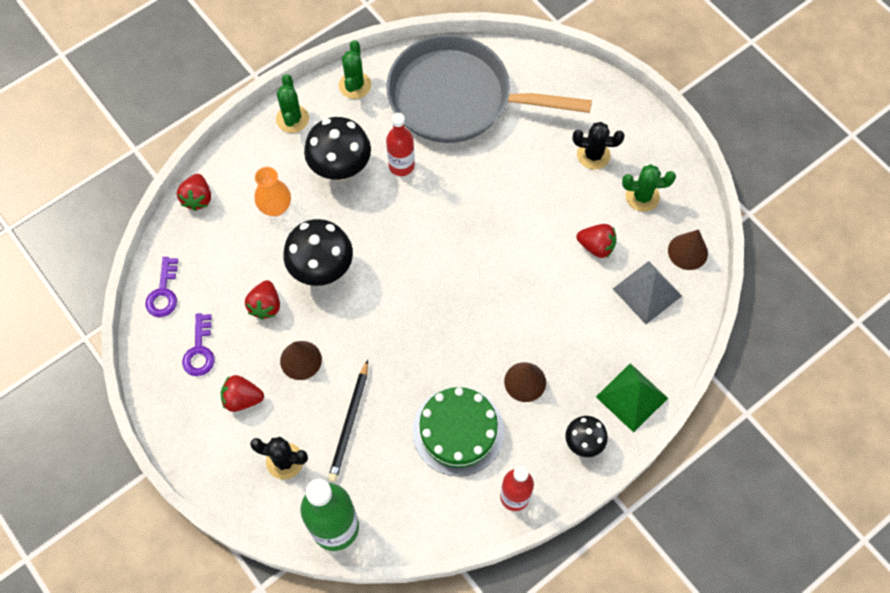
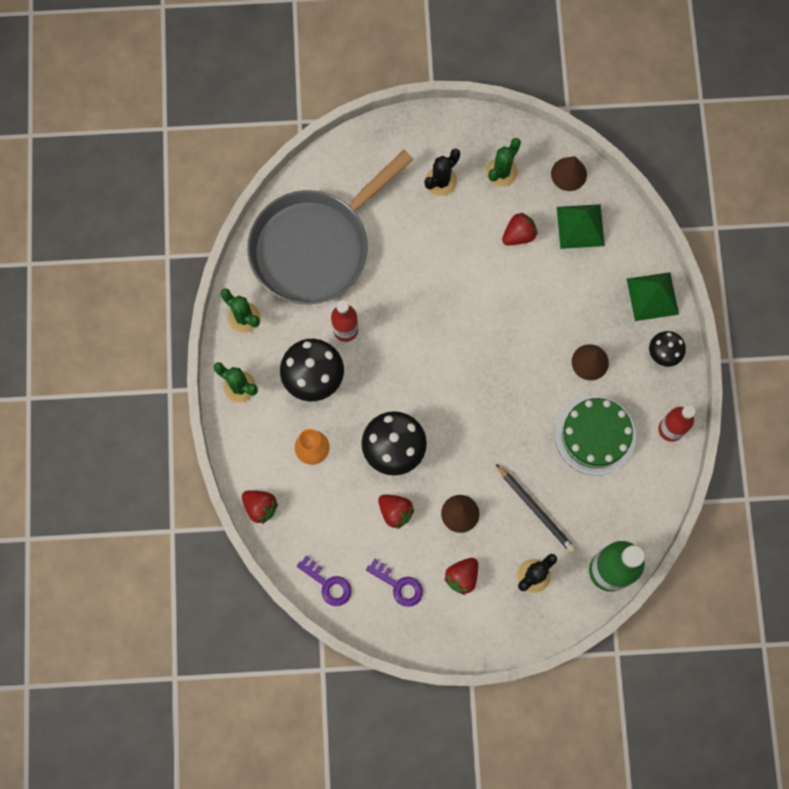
camera: 55 degrees left, 10 degrees up
(647, 292) = (580, 226): grey pyramid -> green pyramid

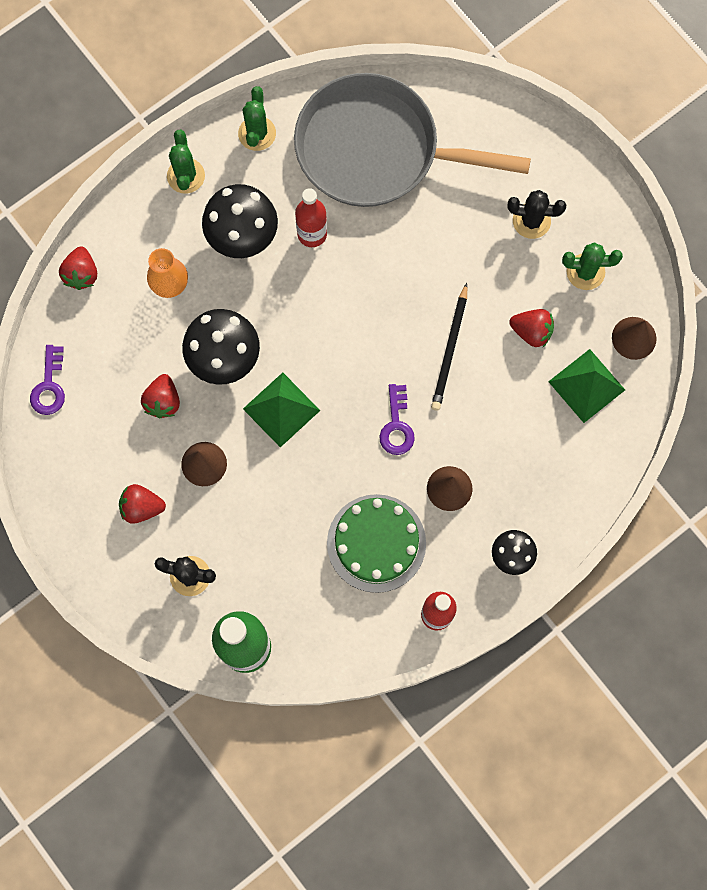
camera: 55 degrees right, 0 degrees up
(399, 585) = (92, 453): purple key -> purple key (396, 426)
(536, 509) = (259, 534): black pencil -> black pencil (450, 350)
(652, 296) = (565, 505): green pyramid -> green pyramid (281, 409)

